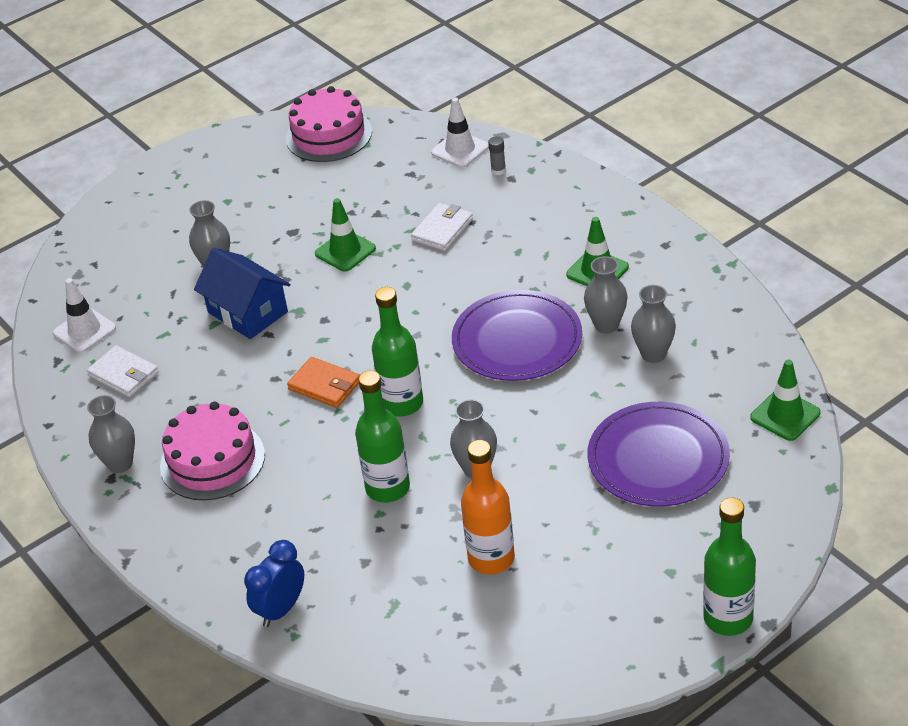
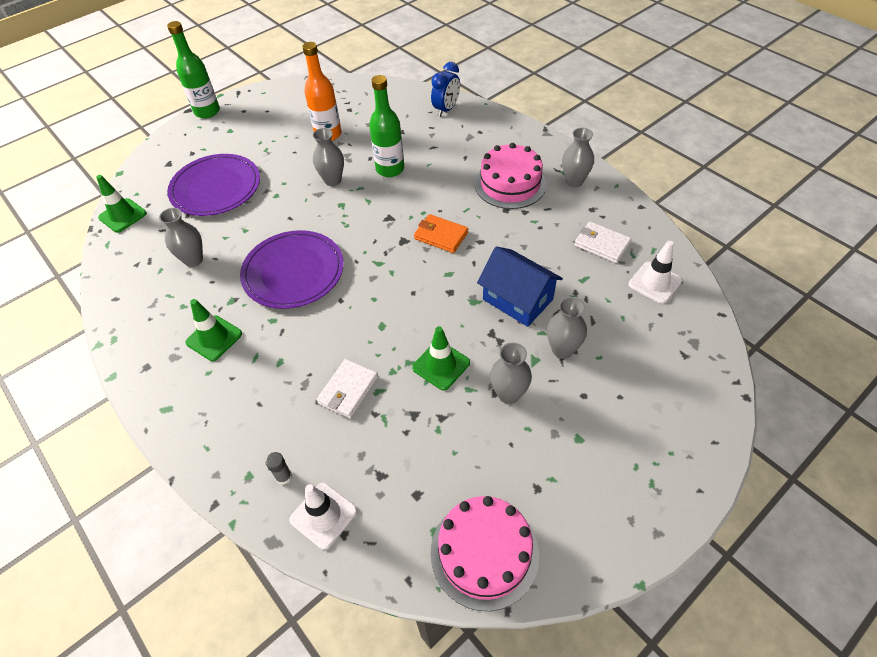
camera: 175 degrees right, 10 degrees up
(402, 403) = (382, 222): green bottle -> none
(606, 325) = (221, 285): grey vase -> grey vase (508, 394)

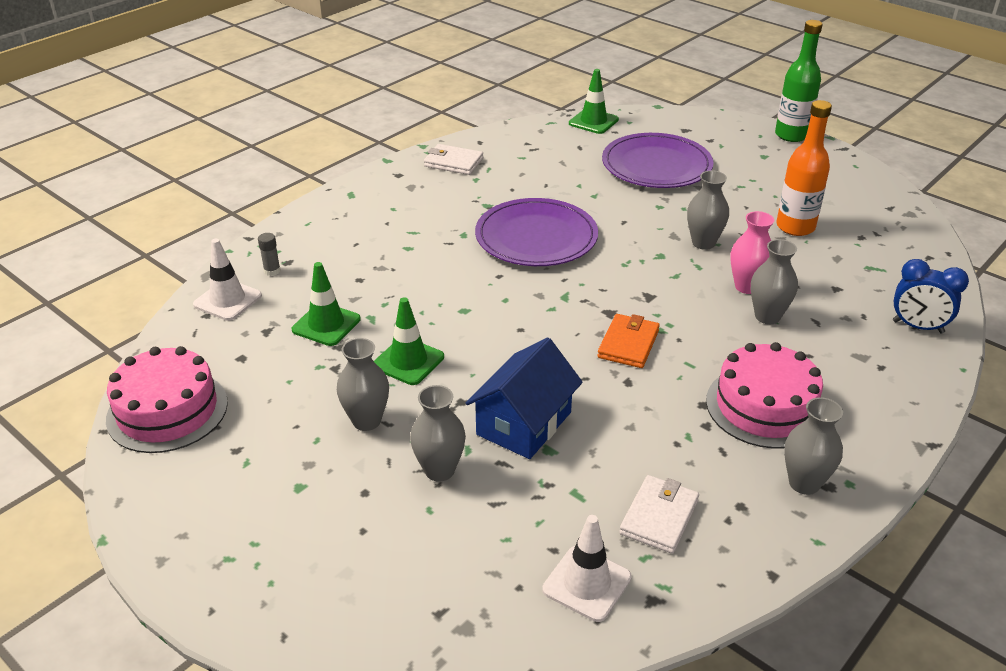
camera: 80 degrees right, 15 degrees down
(193, 260) = (540, 173): grey vase -> grey vase (767, 316)
(214, 338) = (436, 204): green traffic cone -> green traffic cone (326, 324)
(348, 390) = (372, 297): white wallet -> white wallet (453, 162)
(390, 169) = (747, 287): green bottle -> pink vase

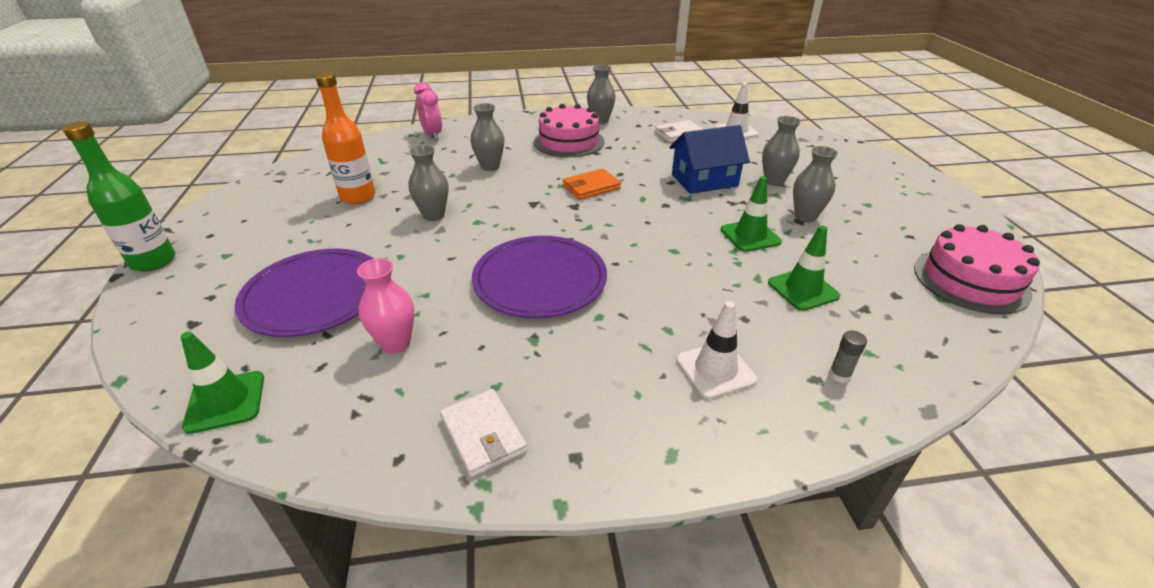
camera: 140 degrees left, 0 degrees up
(228, 300) = (903, 361): white traffic cone -> white traffic cone (715, 370)
(747, 287) = (467, 182): pink vase -> pink vase (396, 343)
(918, 327) = (432, 135): blue clock -> pink clock

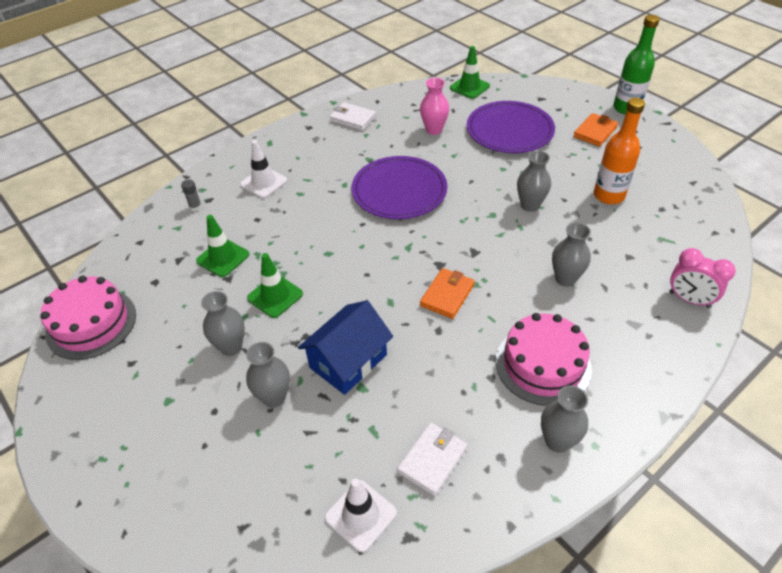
camera: 150 degrees right, 10 degrees up
(243, 251) = (595, 132): none -> orange wallet

